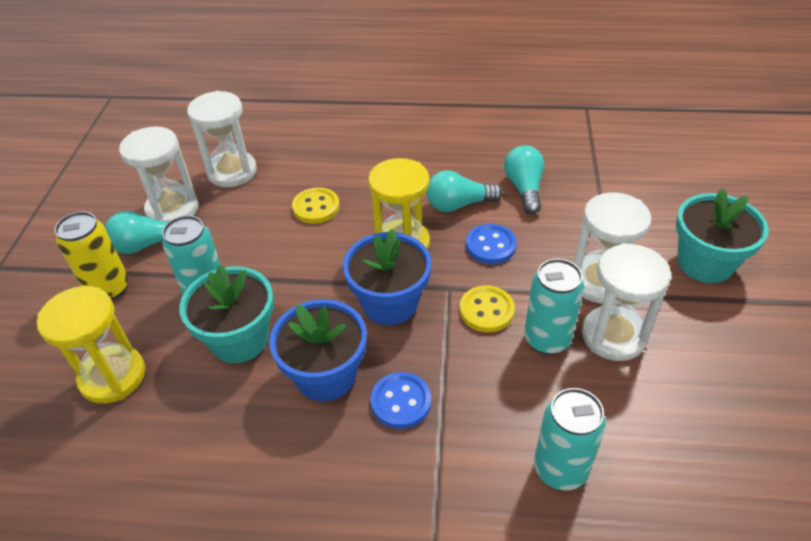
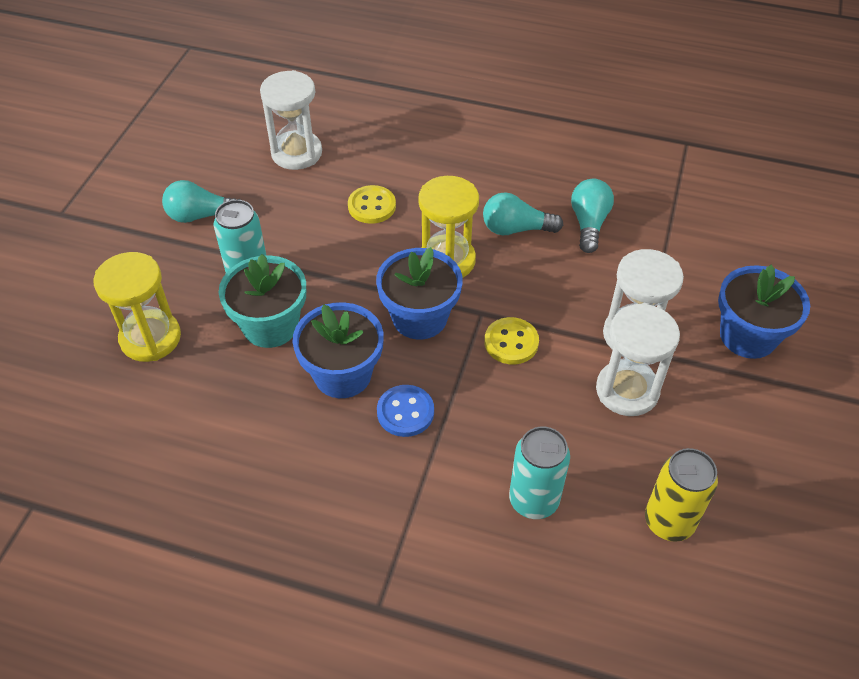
camera: 10 degrees right, 5 degrees up
(109, 289) = (159, 254): yellow can -> yellow can (669, 522)
(172, 209) = (231, 183): white hourglass -> none
(490, 245) = (535, 278): blue button -> none
(547, 339) = (560, 381): turquoise can -> none
(705, 263) = (748, 336): turquoise flower pot -> blue flower pot

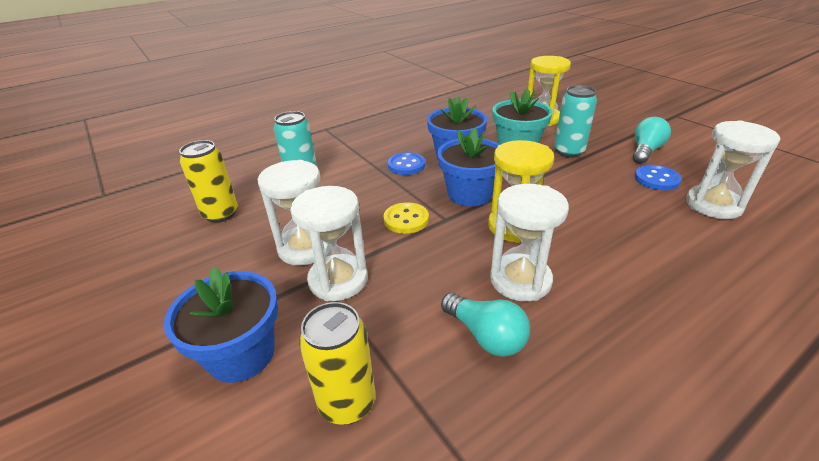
camera: 130 degrees right, 15 degrees down
(270, 194) = (656, 179): none -> blue button
(372, 206) = (611, 216): yellow button -> none
(516, 229) = (520, 280): turquoise light bulb -> white hourglass
(706, 258) = (347, 403): none -> yellow can

